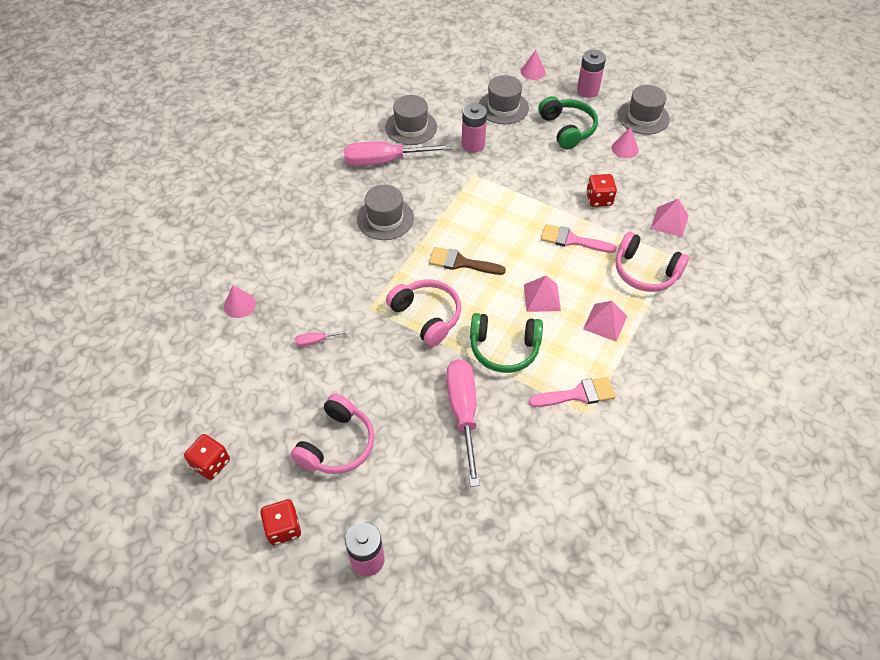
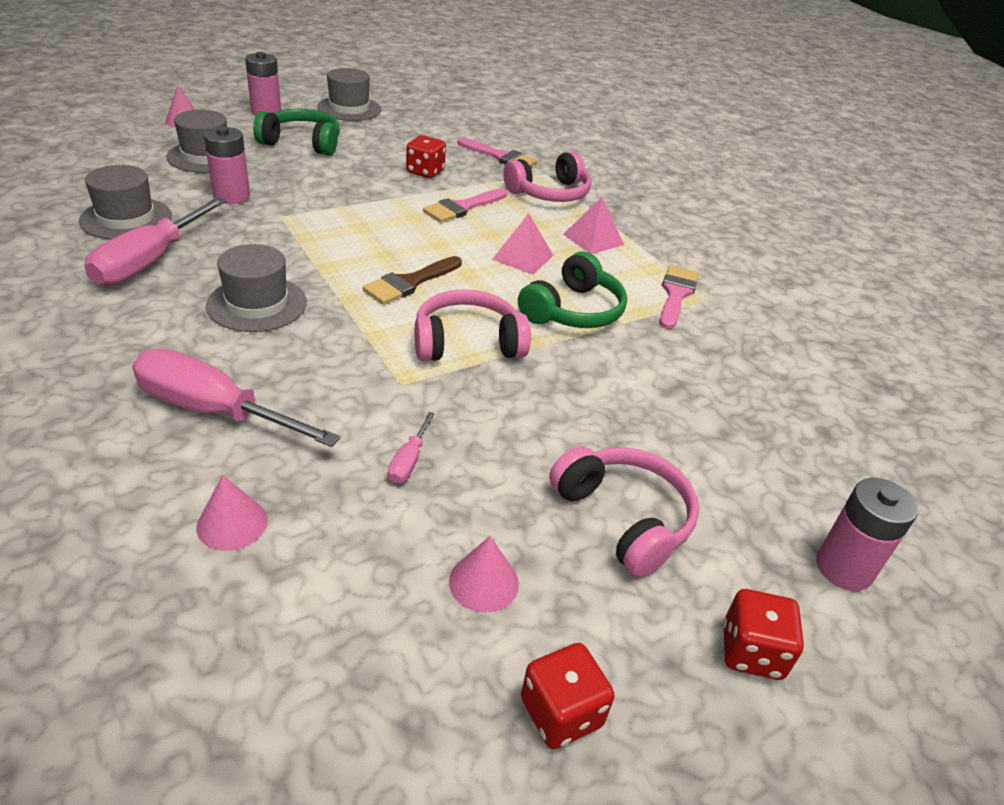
camera: 65 degrees left, 15 degrees down
(463, 413) = (648, 380): pink screwdriver -> pink screwdriver (215, 411)
(625, 148) = (376, 133): pink cone -> pink cone (484, 582)
(669, 222) = (500, 157): pink pyramid -> pink brush

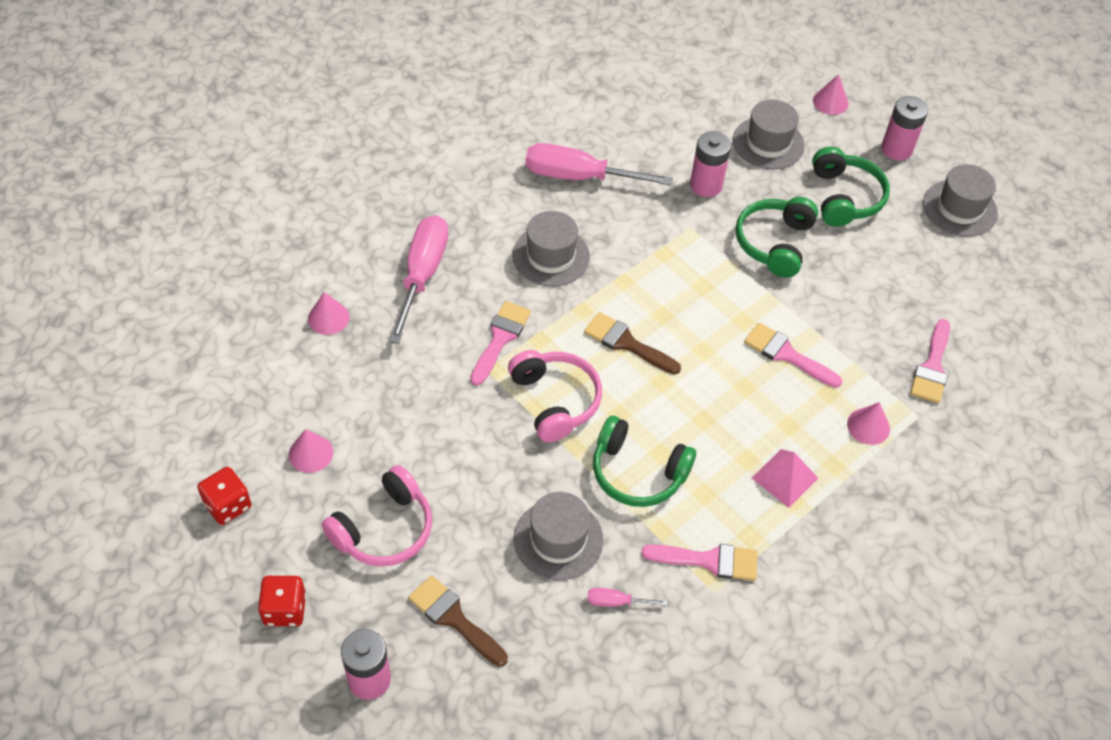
camera: 80 degrees right, 15 degrees up
(126, 219) = (632, 139): grey hat -> grey hat (558, 539)
(332, 183) = (774, 243): none -> green headphones
(360, 364) = (500, 338): none -> pink brush
(409, 460) = (406, 392): pink screwdriver -> pink screwdriver (616, 602)
(425, 172) = (847, 308): red dice -> none
(523, 257) = (714, 420): pink pyramid -> none
(549, 193) = (868, 426): pink headphones -> pink cone
(750, 475) = (453, 618): none -> brown brush

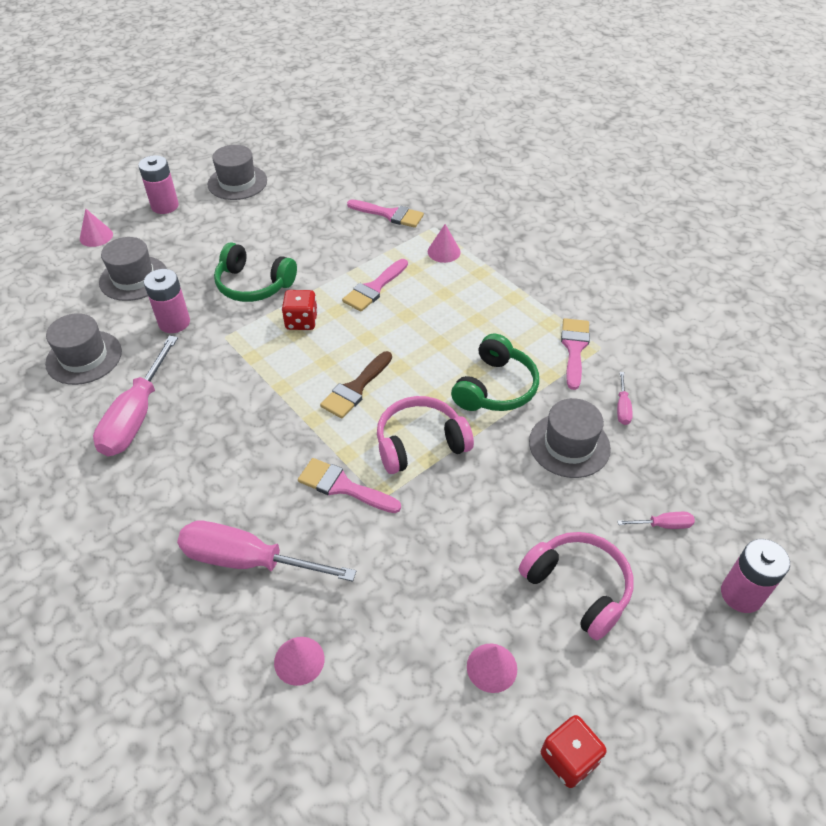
camera: 85 degrees left, 5 degrees down
(285, 609) = (687, 680): red dice -> red dice (301, 321)
(453, 618) = (663, 525): brown brush -> pink screwdriver
(551, 256) = (240, 442): grey hat -> grey hat (84, 357)
(785, 478) = (493, 300): pink pyramid -> none
(844, 197) = (211, 240): green headphones -> none

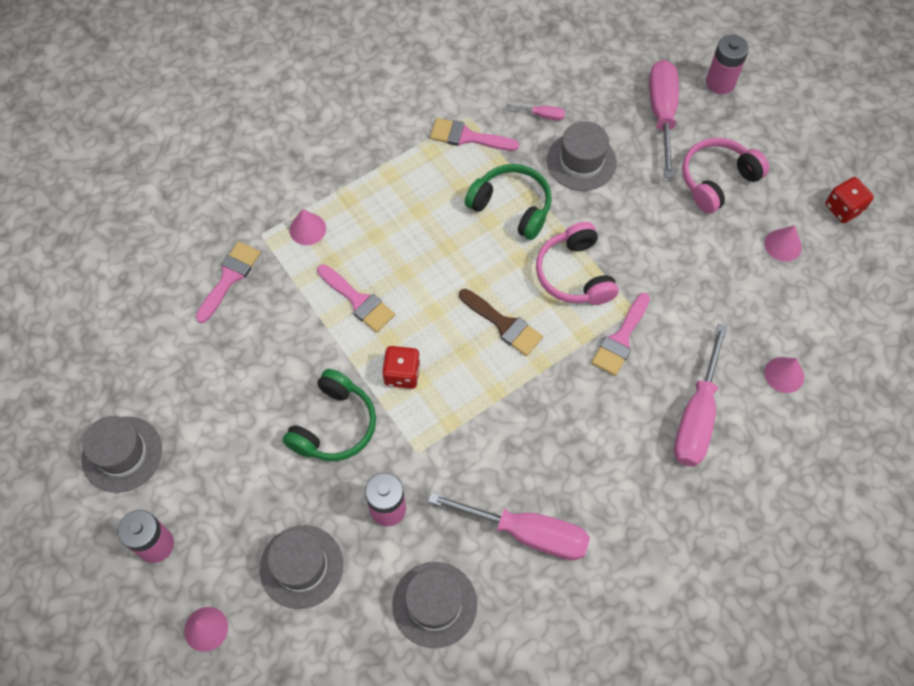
camera: 85 degrees left, 15 degrees up
(663, 525) = (662, 115): pink screwdriver -> pink screwdriver, size x2.29

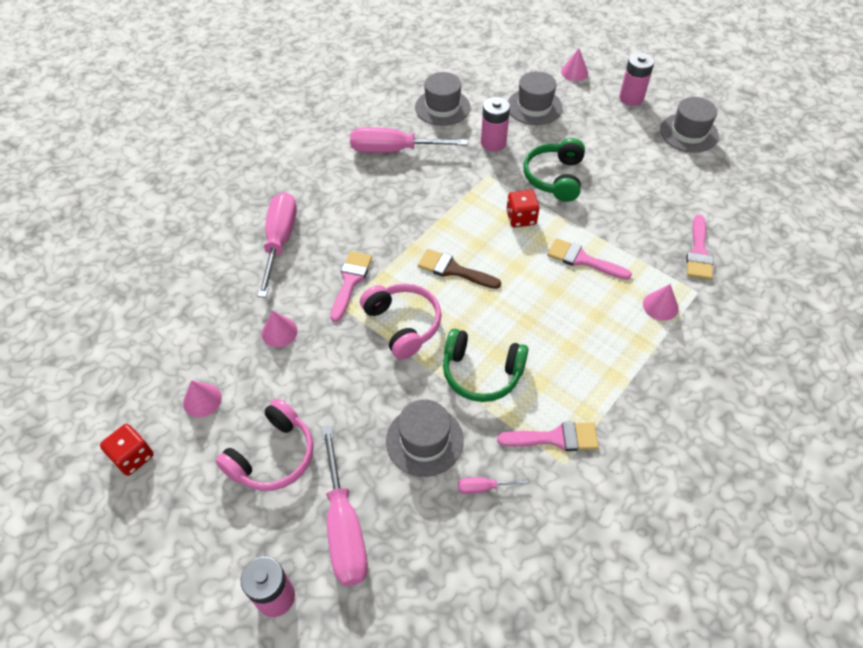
camera: 165 degrees right, 10 degrees down
(784, 374) = (206, 286): pink cone -> pink cone (279, 332)

